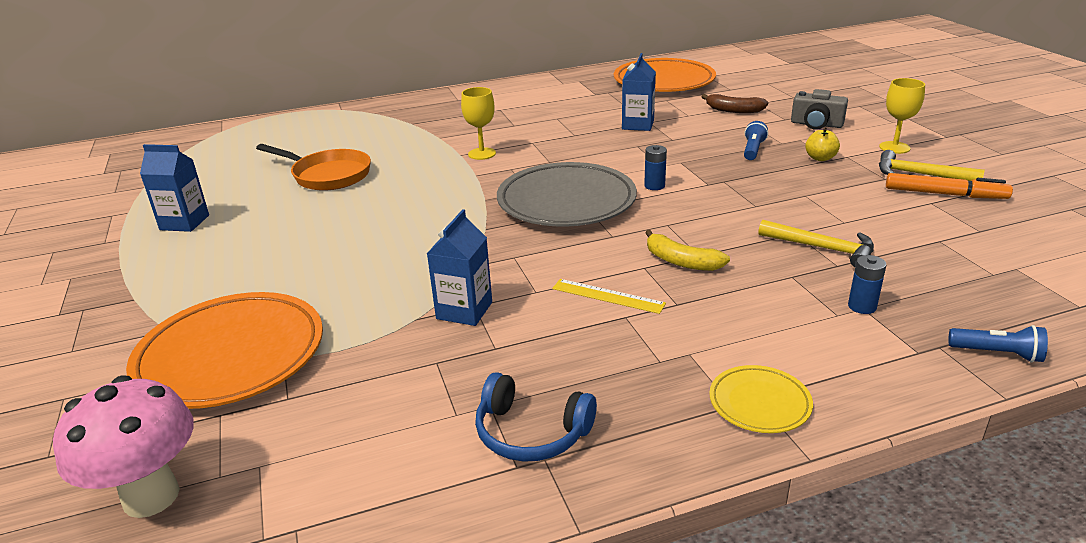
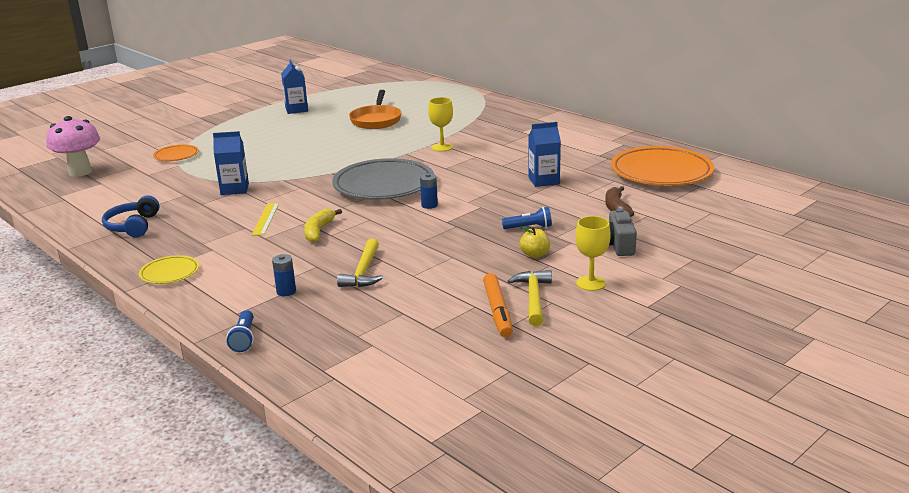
camera: 65 degrees right, 5 degrees down
(231, 356) = (176, 156): orange plate -> orange plate, size x0.48

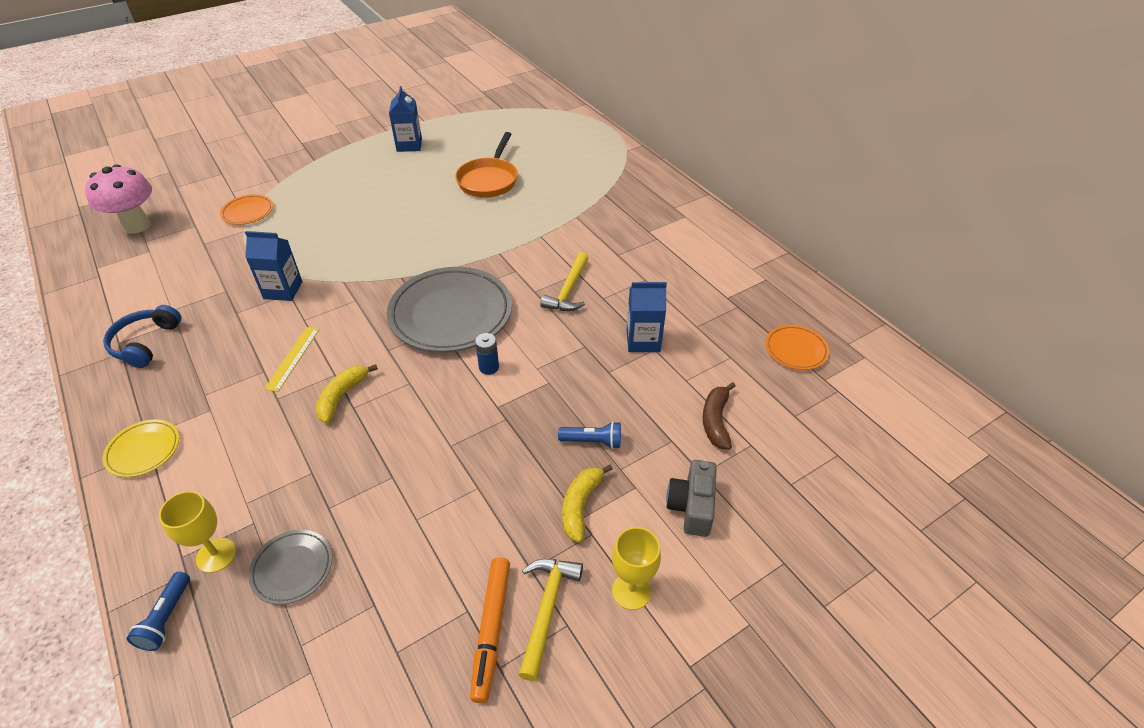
camera: 10 degrees right, 20 degrees up
(286, 291) = (255, 521): blue battery -> none
(329, 307) = (292, 568): none -> grey plate
(363, 271) = (361, 497): yellow hammer -> yellow hammer (568, 290)
(442, 147) = (544, 248): yellow goblet -> yellow goblet (216, 555)
(534, 254) = (580, 505): yellow apple -> yellow banana
(661, 172) = (795, 350): orange plate -> orange plate, size x0.48

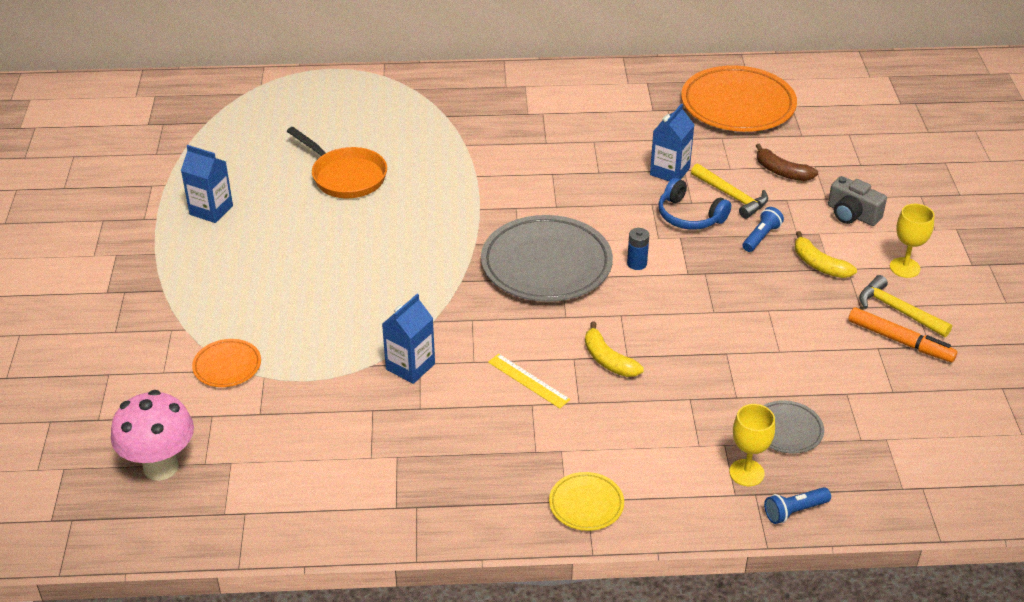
camera: 60 degrees left, 5 degrees down
(145, 343) = (416, 485): blue headphones -> blue headphones (689, 216)
(166, 618) = (794, 511): blue flashlight -> blue flashlight turned 120 degrees clockwise
(568, 290) = (572, 187): yellow hammer -> yellow hammer (731, 196)
(795, 350) = (737, 105): orange plate -> orange plate, size x2.09

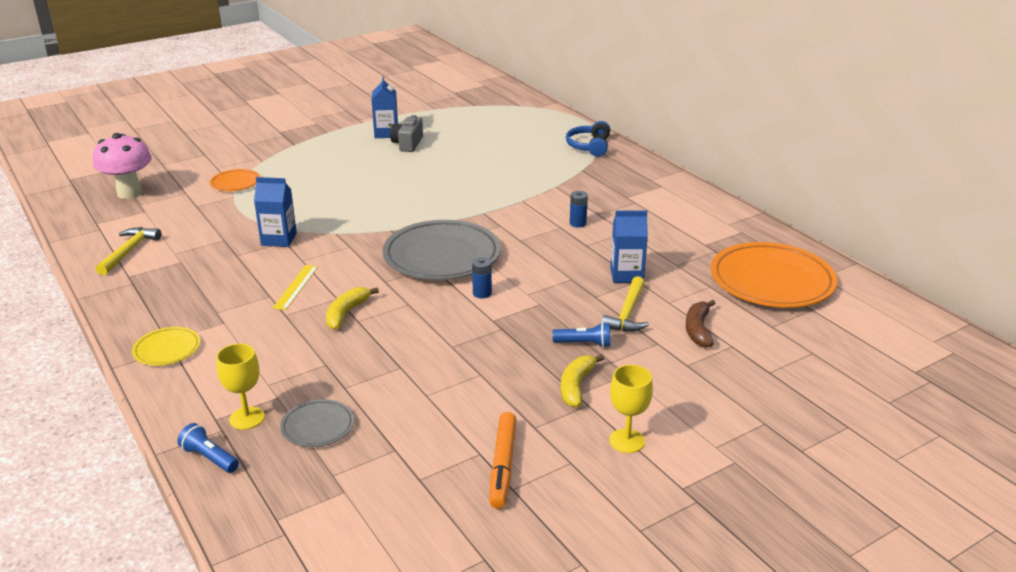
camera: 60 degrees right, 10 degrees down
(345, 176) = (468, 159): orange pan -> none
(554, 161) = (578, 223): none -> blue battery
(689, 216) = (574, 300): blue headphones -> blue headphones (589, 146)
(852, 214) = (678, 386): grey camera -> grey camera (408, 144)
(898, 310) = (551, 453): yellow hammer -> yellow hammer (129, 251)

